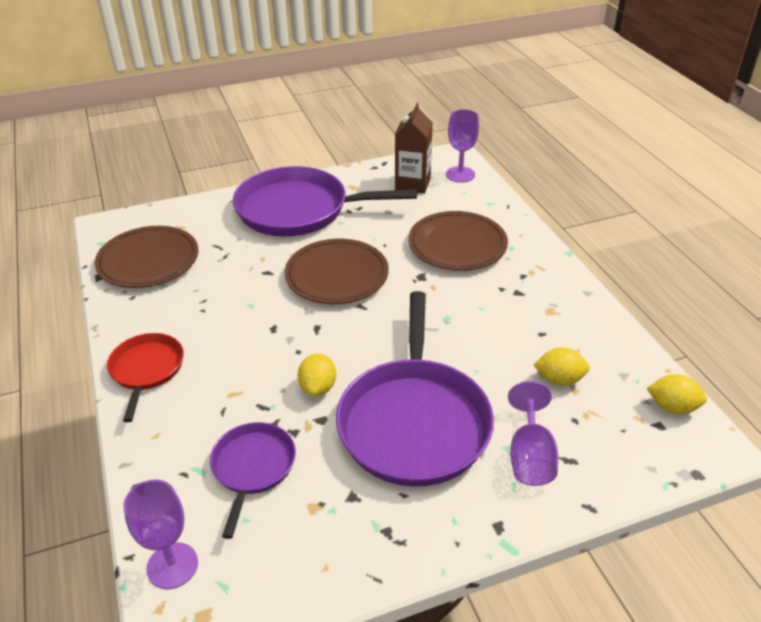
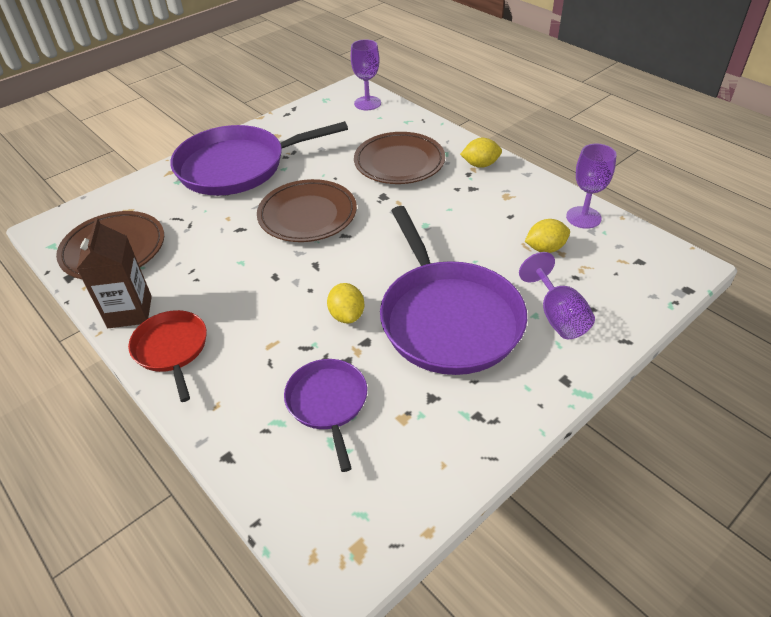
camera: 20 degrees left, 5 degrees up
(172, 565) = (303, 515): purple goblet -> purple goblet (583, 217)
(412, 184) = (330, 120): brown carton -> brown carton (130, 312)
(672, 407) = (641, 244): yellow lemon -> yellow lemon (480, 165)

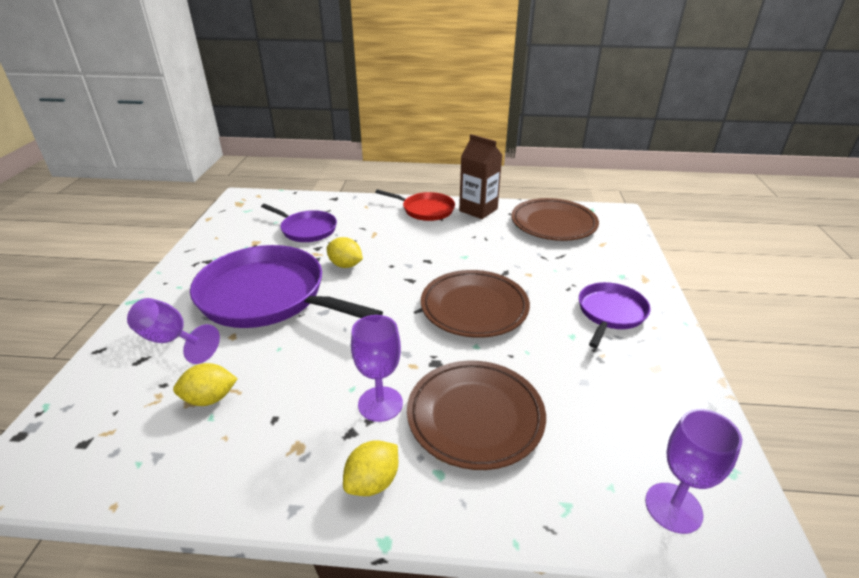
camera: 135 degrees right, 10 degrees down
(237, 167) = (610, 313): purple pan -> purple pan, size x0.53
(545, 248) = (210, 398): yellow lemon -> yellow lemon turned 45 degrees clockwise
(583, 217) = (174, 471): purple goblet -> purple goblet (380, 404)

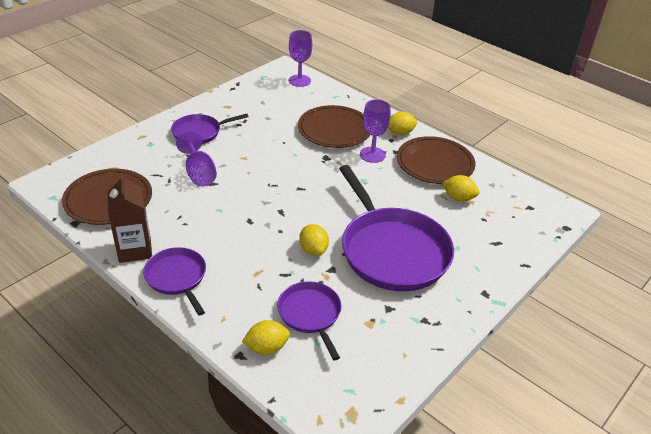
camera: 145 degrees left, 5 degrees up
(171, 340) = (474, 248): purple goblet -> purple goblet (199, 173)
(321, 206) = (267, 347): none -> yellow lemon
(425, 210) = (177, 278): red pan -> purple pan
(474, 308) = (267, 172): brown plate -> brown plate (435, 164)

